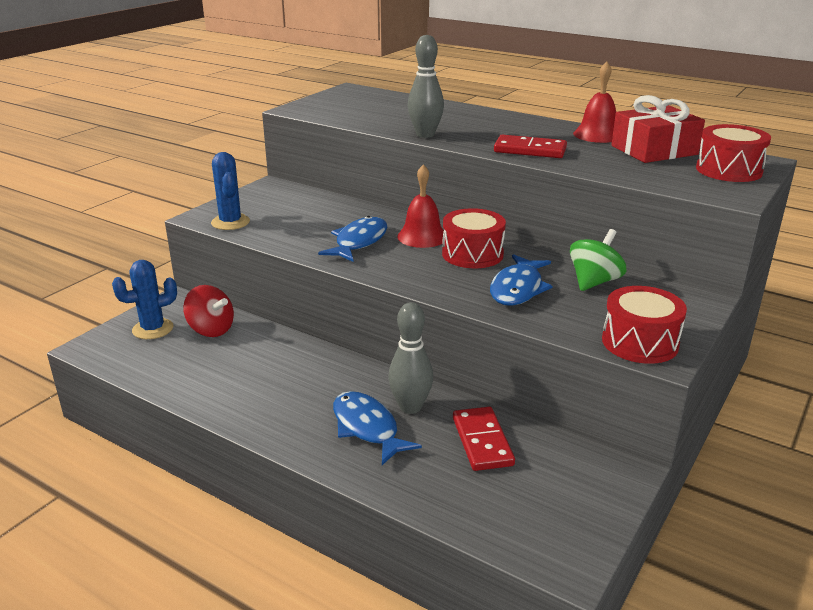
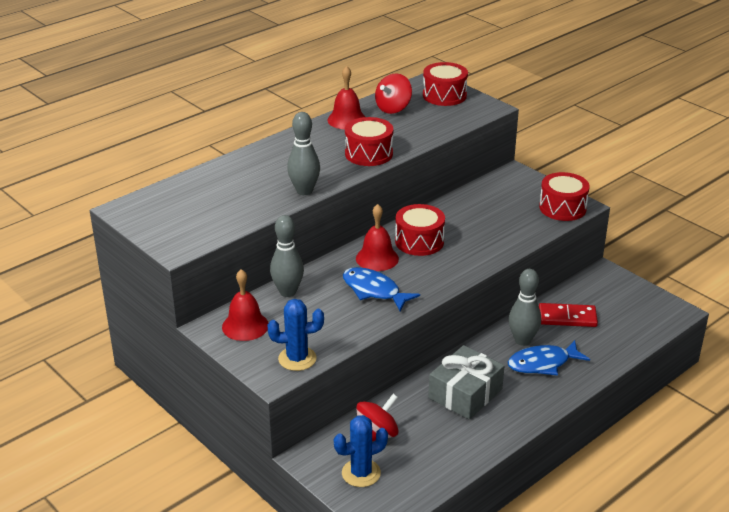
camera: 75 degrees left, 5 degrees up
(153, 329) = (361, 473): blue cactus -> blue cactus turned 75 degrees clockwise
(276, 196) = (245, 326): none -> red bell
(290, 375) = (465, 393): none -> grey gift
(338, 205) = (288, 292): none -> grey bowling pin
(518, 289) = (481, 234): blue fish -> none
(530, 150) = (369, 154): red domino -> red drum
(594, 282) = (481, 203): green spinning top -> none
(654, 150) = (393, 108): red gift -> red spinning top

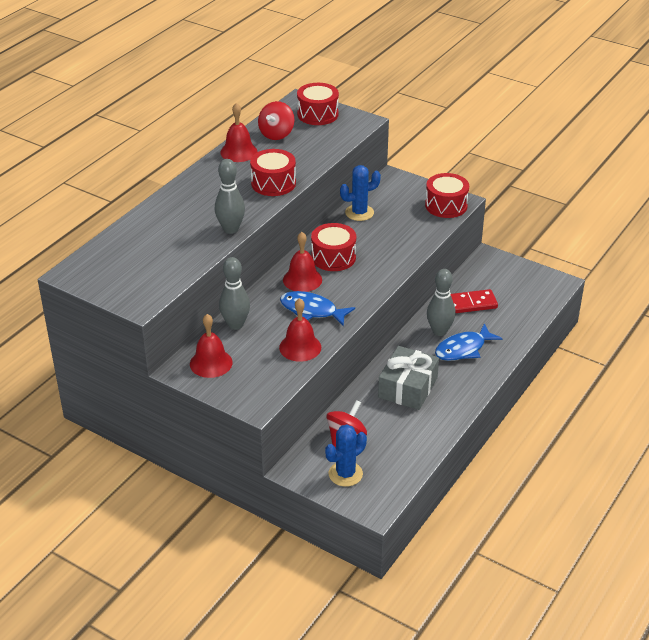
camera: 15 degrees left, 5 degrees up
(297, 359) = (270, 385): blue cactus -> blue cactus (359, 213)
(346, 326) = (300, 347): none -> red bell

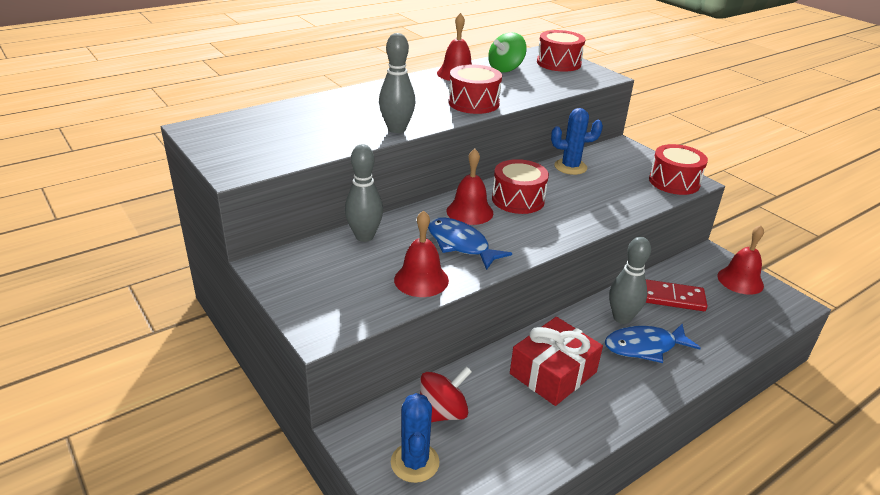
camera: 20 degrees right, 5 degrees down
(211, 363) = (306, 268): red bell -> red bell (740, 280)
(276, 134) = (505, 69): red spinning top -> green spinning top
(345, 474) = (415, 462): blue cactus -> blue cactus turned 75 degrees counterclockwise
(407, 387) = (553, 373): grey gift -> red gift

